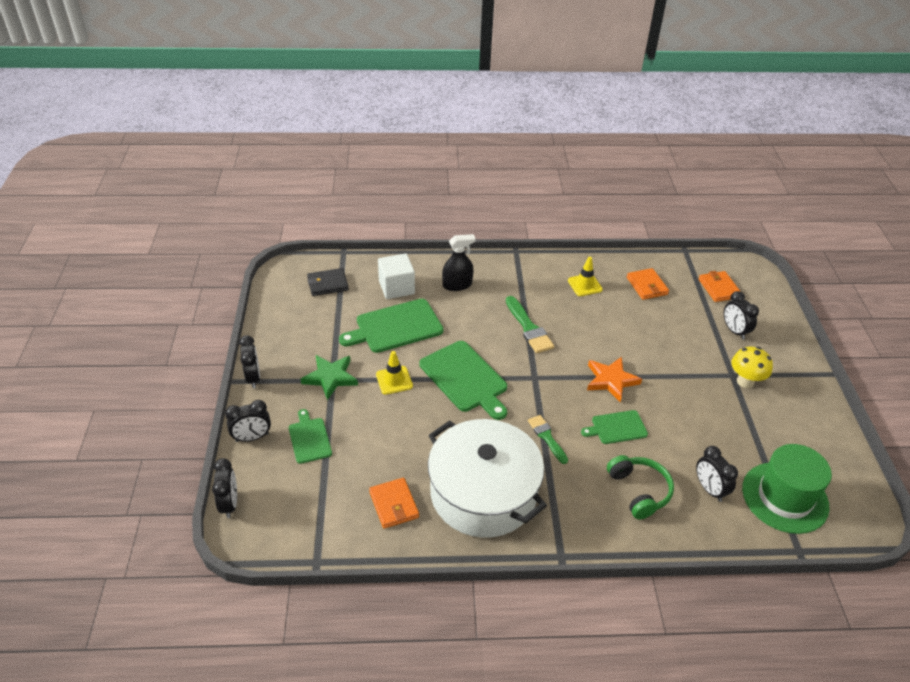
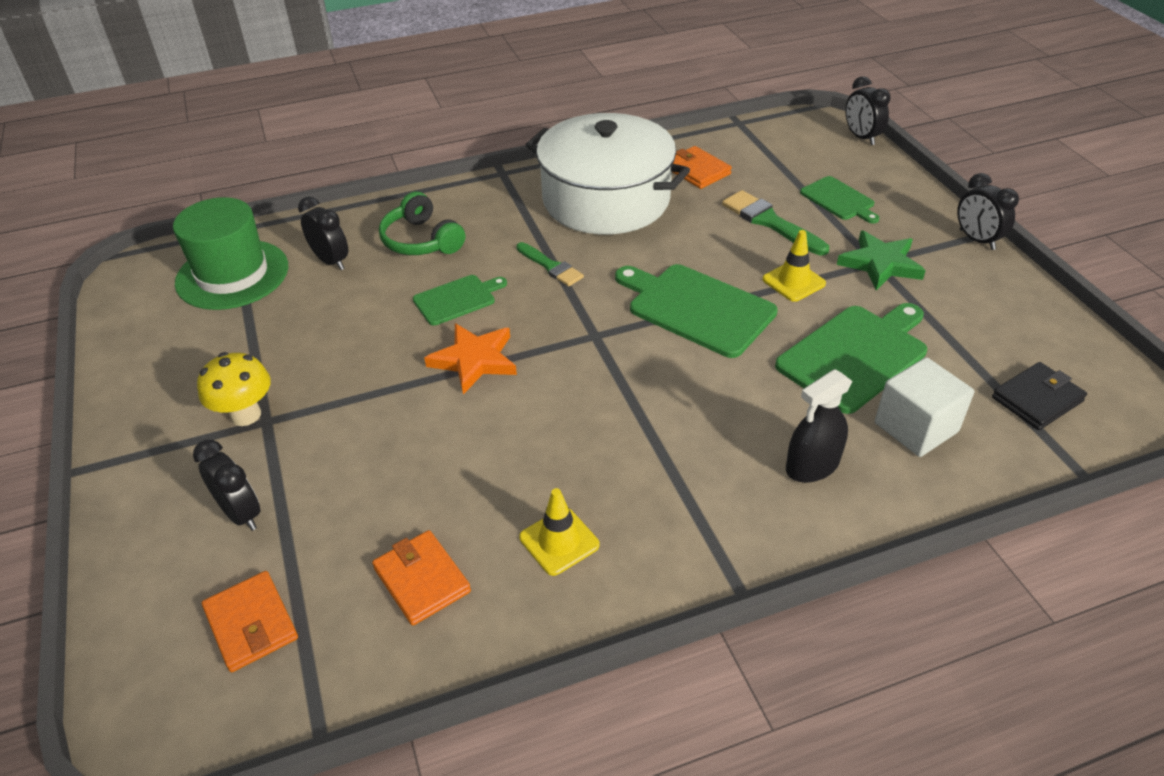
camera: 165 degrees right, 0 degrees up
(252, 437) = (903, 186): black clock -> none
(529, 328) = (636, 413): green brush -> green brush (770, 222)

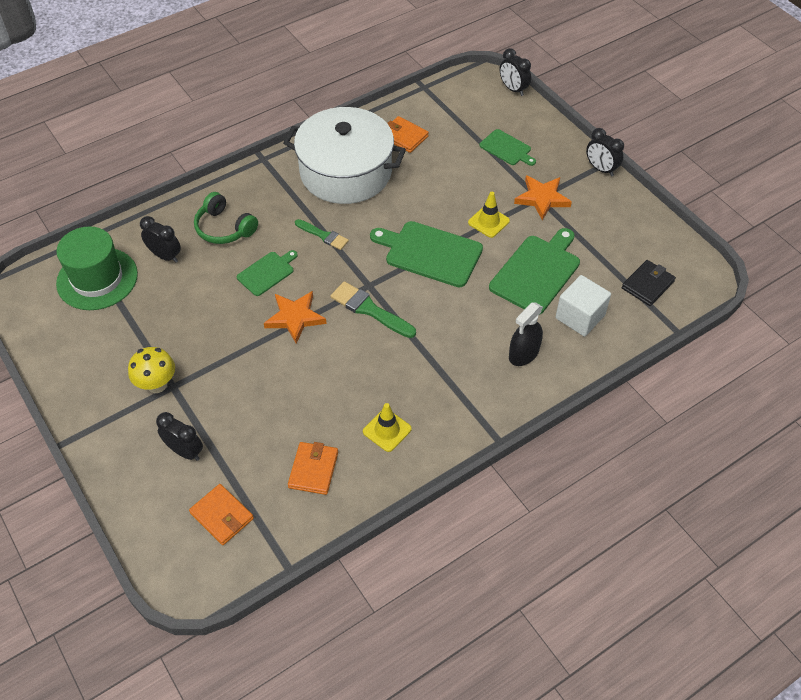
camera: 15 degrees left, 10 degrees up
(422, 580) = (313, 470): orange wallet -> orange wallet turned 60 degrees clockwise
(770, 222) = (463, 175): green brush -> green brush (369, 309)
(880, 264) = (542, 198): green star -> orange star

